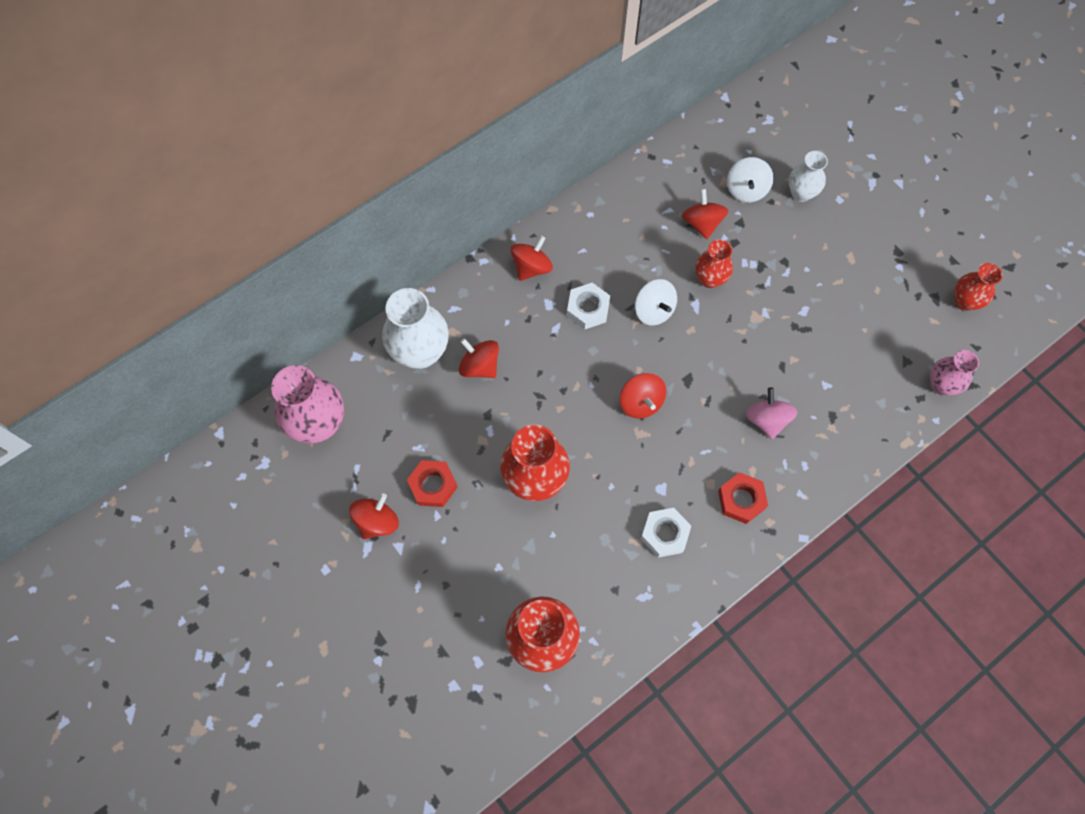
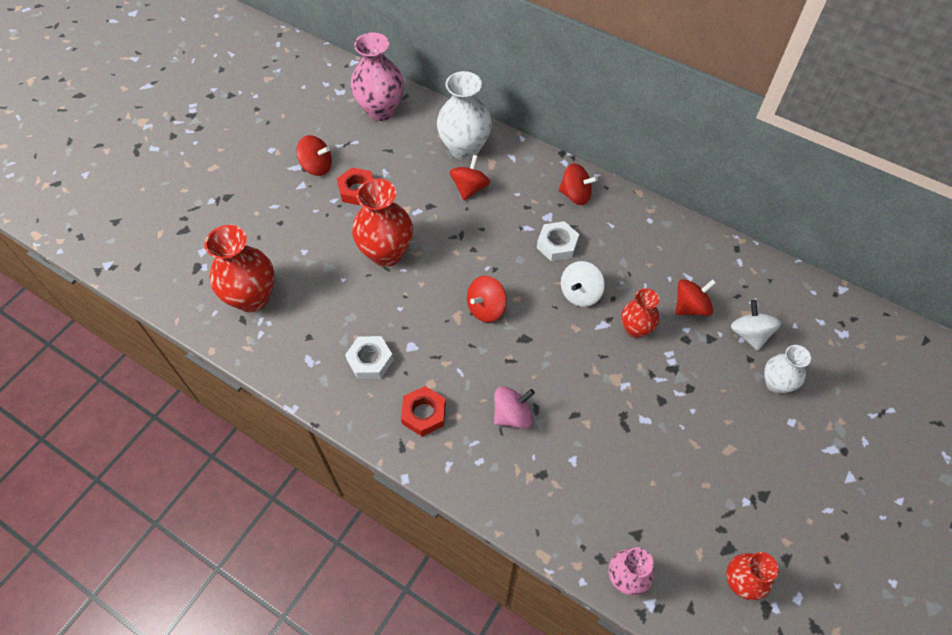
camera: 70 degrees right, 10 degrees down
(746, 190) = (749, 334): white spinning top -> white spinning top turned 90 degrees clockwise

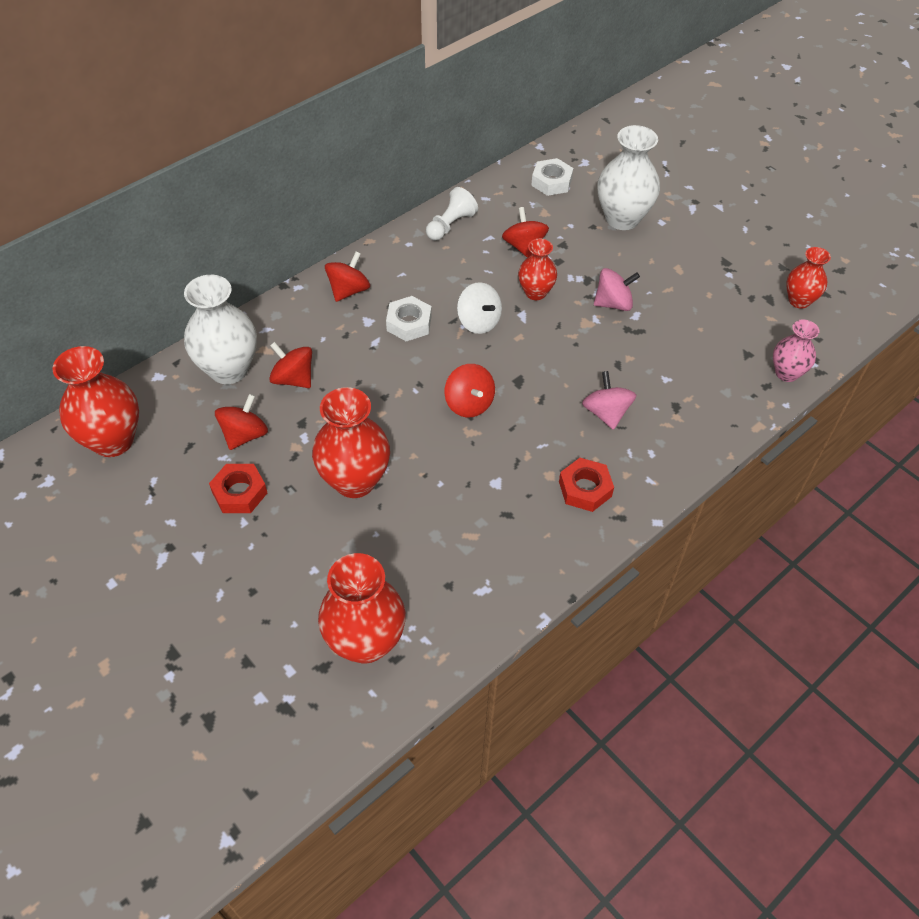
camera: 75 degrees left, 5 degrees down
(317, 166) = (174, 531): red spinning top -> red spinning top (245, 435)
(370, 360) = (502, 526): white nut -> white nut (551, 182)
(381, 110) = (113, 440): pink vase -> red vase
(651, 397) = (613, 303): none -> pink spinning top
(689, 244) = (450, 225): none -> white pawn
(749, 334) = (567, 218): white spinning top -> none
(776, 383) = (622, 218): white vase -> white vase, size x1.69

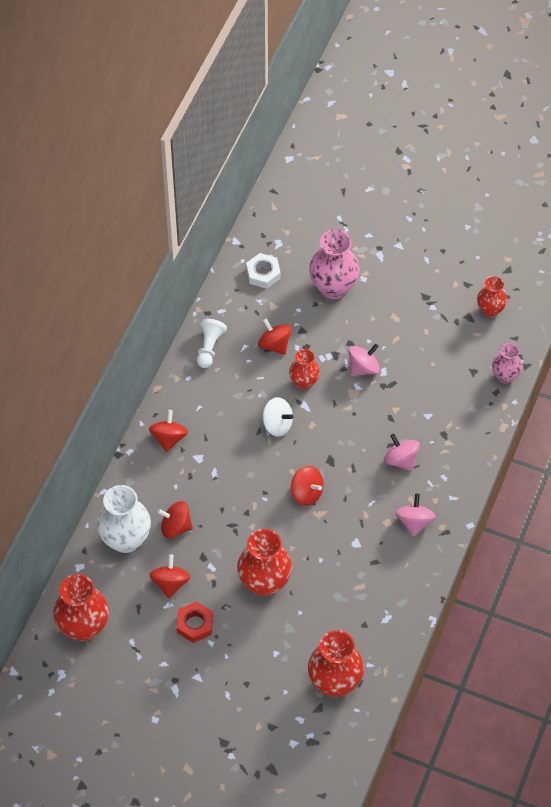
camera: 25 degrees left, 5 degrees up
(409, 323) = (229, 447): white nut -> none
(585, 489) = (414, 522): red nut -> pink spinning top
(622, 218) = (333, 287): white vase -> pink vase

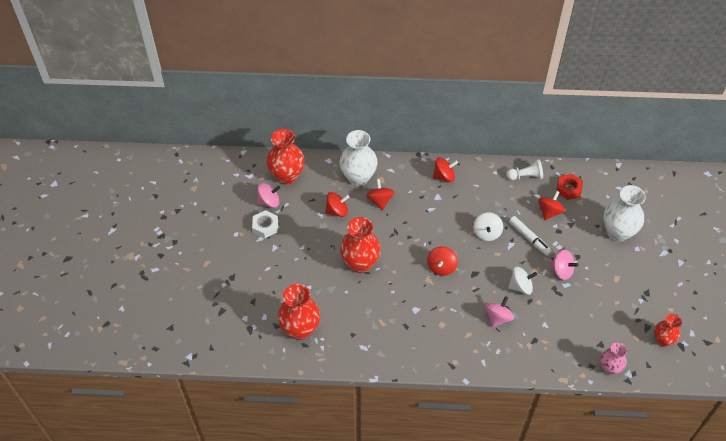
camera: 70 degrees right, 5 degrees down
(195, 624) = (312, 234): red nut -> red nut (568, 189)
(263, 273) = (602, 188): white nut -> white nut (265, 226)
(304, 382) = (529, 238): red vase -> white marker
(333, 287) = (617, 232): pink vase -> white vase
(368, 419) = (520, 287): none -> white spinning top
(414, 522) = (450, 342): pink spinning top -> pink spinning top (269, 202)

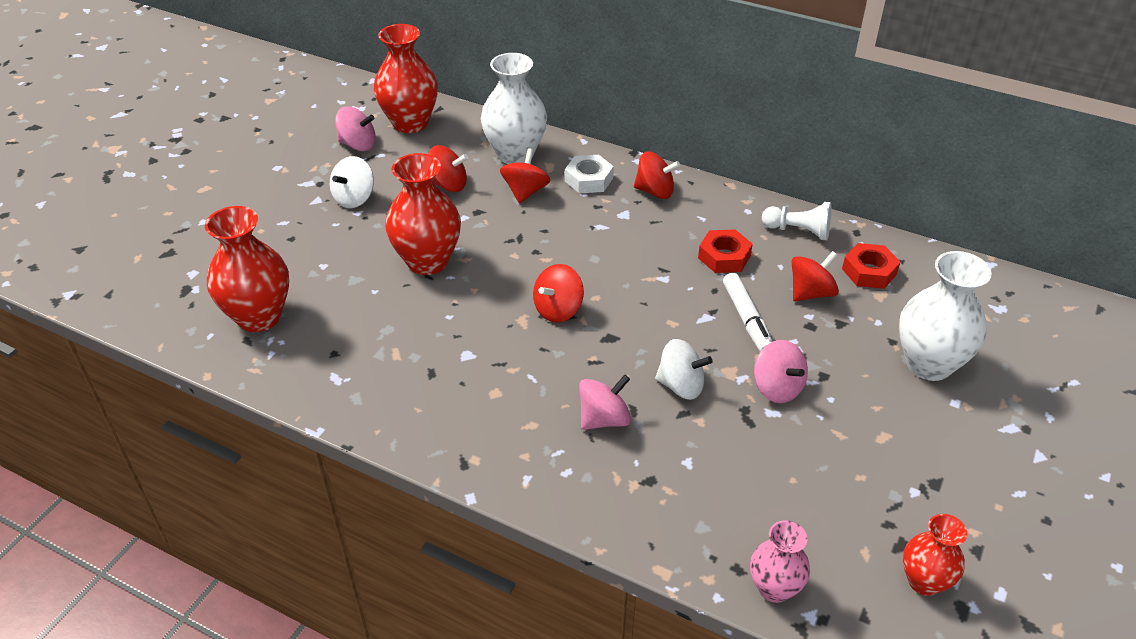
camera: 25 degrees right, 10 degrees down
(265, 226) = (326, 171): white nut -> white nut (588, 179)
(486, 233) = (673, 287): white spinning top -> white spinning top (354, 198)
(499, 205) = (724, 257): none -> red nut

